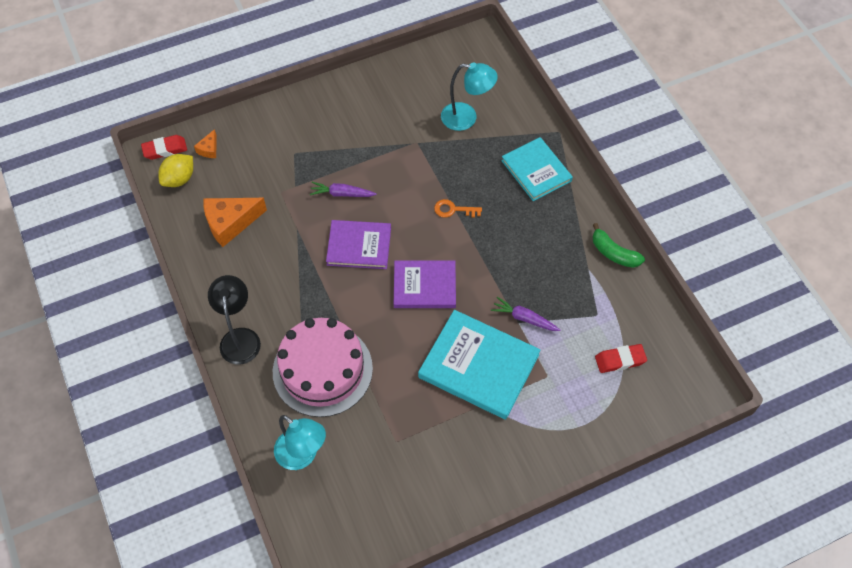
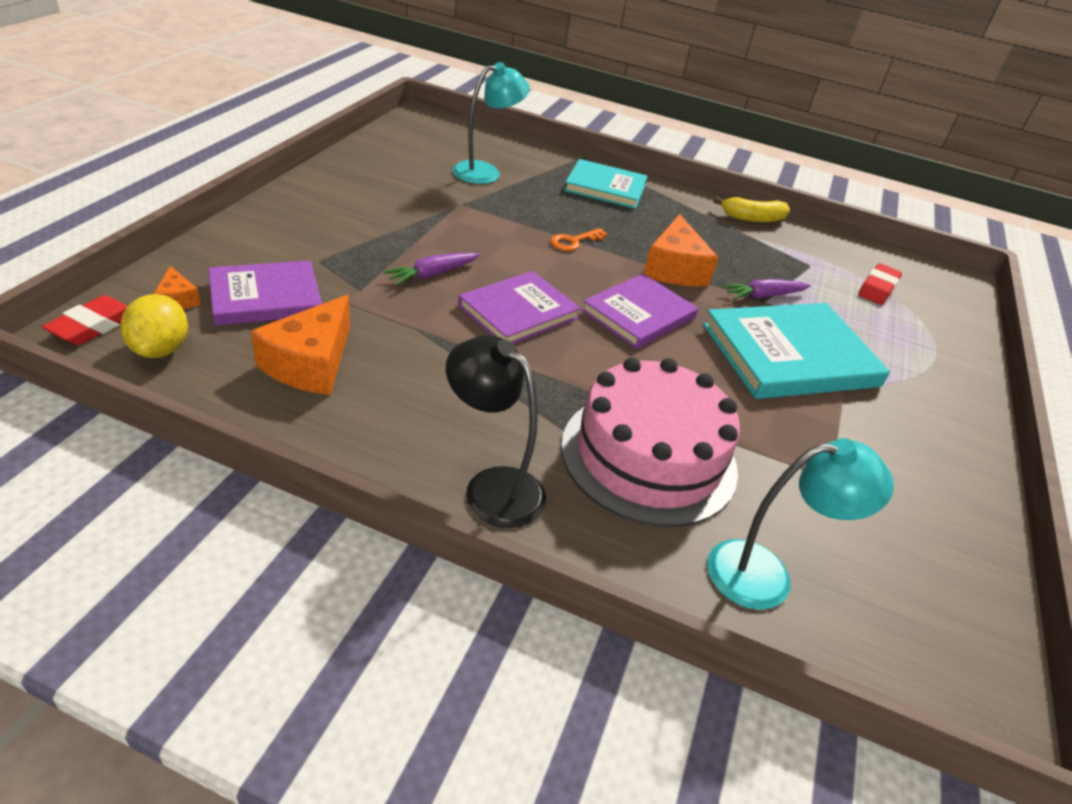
camera: 50 degrees left, 20 degrees down
(247, 168) = (265, 297): none -> purple book
(492, 265) = (674, 268): none -> orange cheese
(614, 253) = (752, 218): green banana -> yellow banana

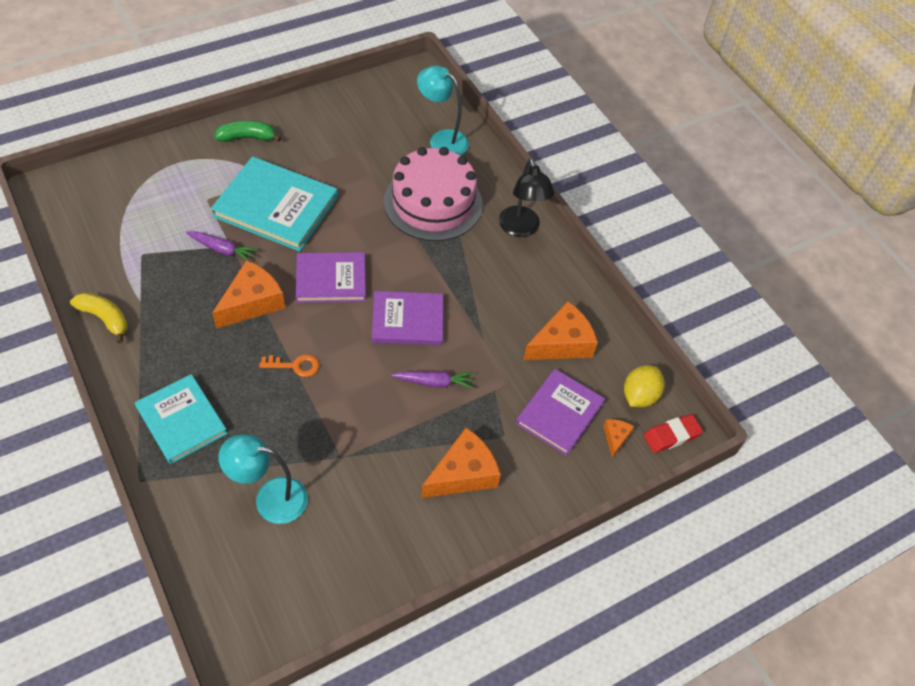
camera: 140 degrees left, 15 degrees up
(265, 297) = (559, 413): purple book -> purple book turned 75 degrees counterclockwise
(339, 225) = (463, 473): none -> orange cheese
(877, 288) = (128, 213): red eraser -> none
(943, 415) = (247, 137): none -> green banana

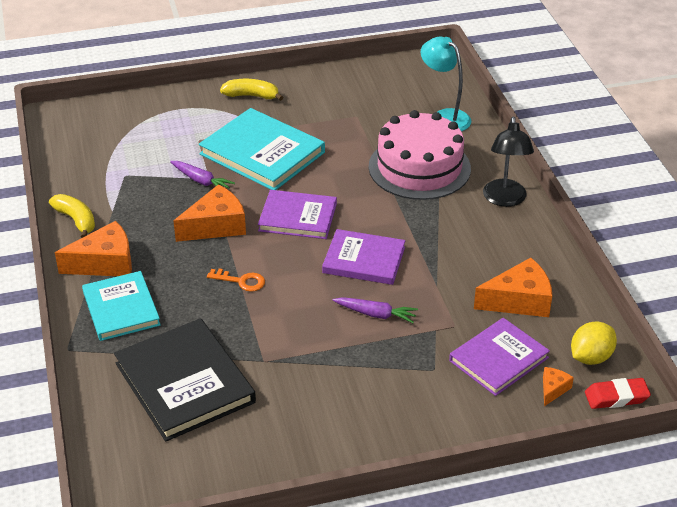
camera: 20 degrees right, 15 degrees down
(247, 137) = (251, 96): green banana -> yellow banana
(270, 498) = (184, 383): turquoise lamp -> black book
(463, 473) = (381, 394): orange cheese -> orange cheese (105, 263)

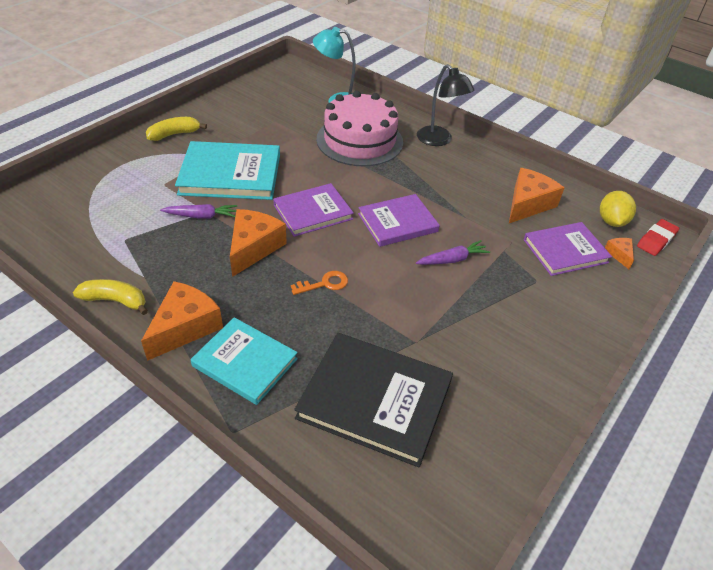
camera: 40 degrees left, 5 degrees up
(498, 359) = (565, 251): purple book -> purple book turned 60 degrees clockwise

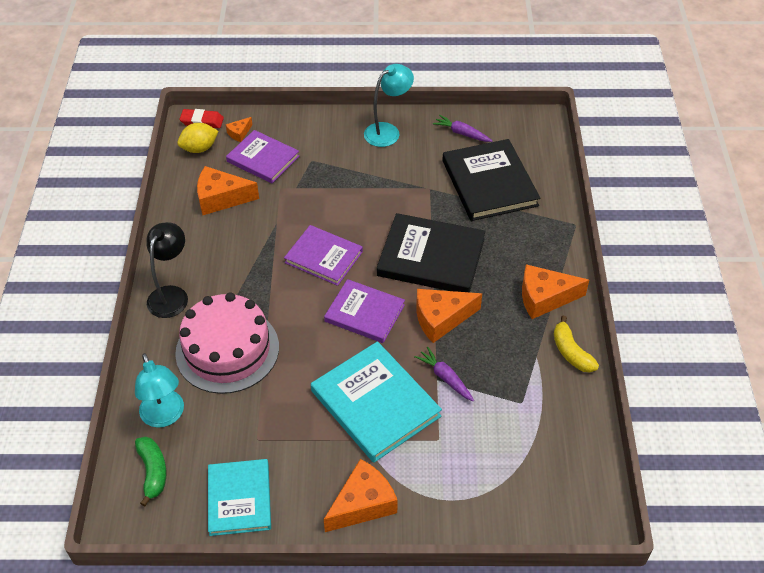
camera: 125 degrees left, 5 degrees up
(174, 134) = (363, 504): yellow banana -> orange cheese
(245, 362) = (532, 251): turquoise book -> turquoise book (239, 499)
(304, 84) = (153, 471): none -> green banana
(324, 284) = (431, 257): orange key -> black book
(452, 259) = (334, 208): purple carrot -> purple carrot (462, 133)
(542, 367) = (388, 131): none -> turquoise lamp

